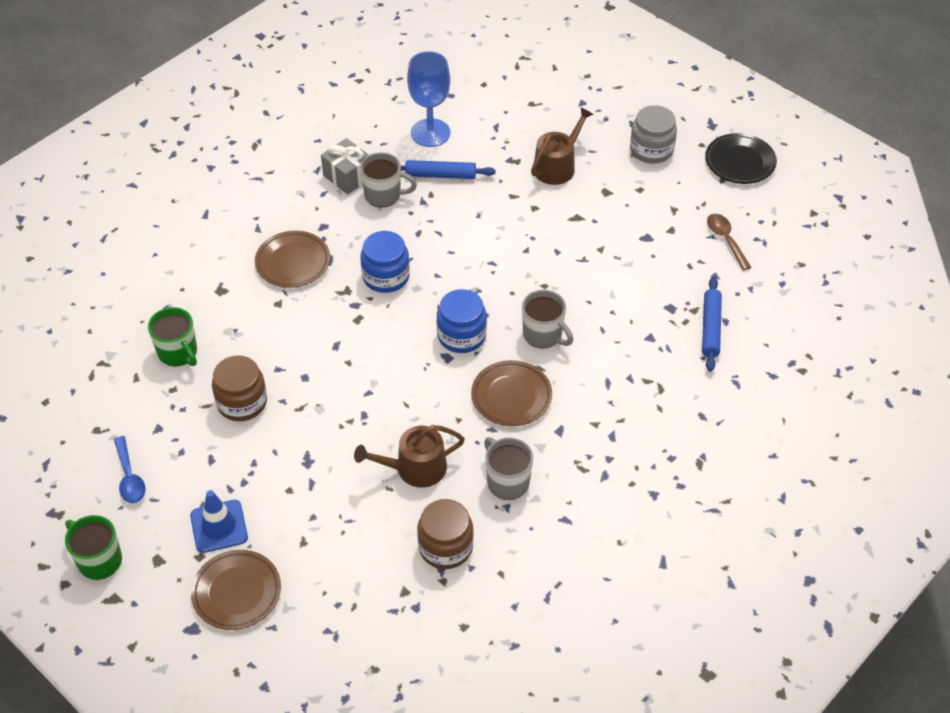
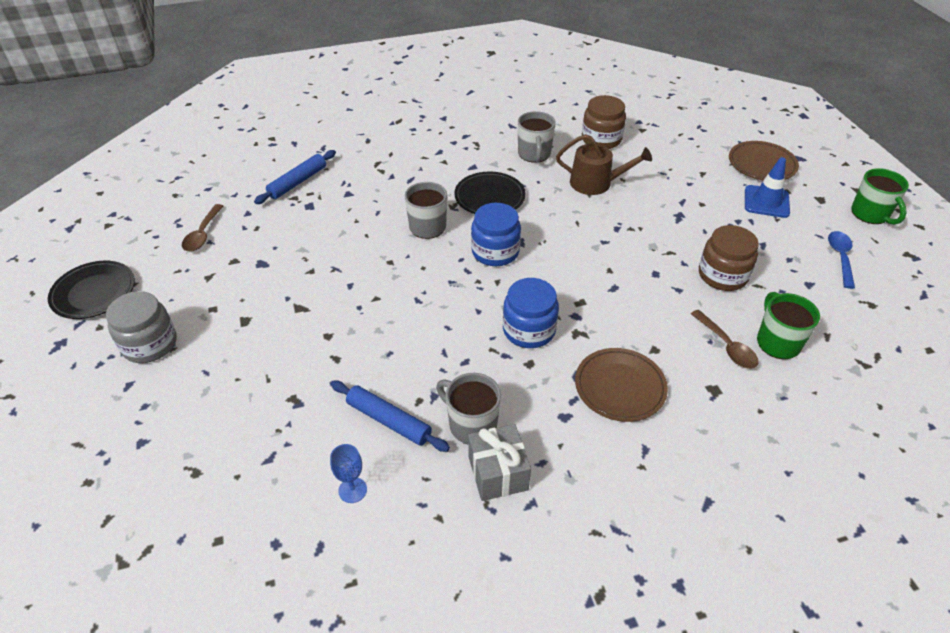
camera: 150 degrees left, 5 degrees down
(220, 331) = (726, 346): none -> brown spoon
(430, 133) = (352, 490): blue goblet -> blue goblet, size x0.49
(511, 396) = (489, 197): brown plate -> black plate
(557, 166) = (258, 371): brown watering can -> none

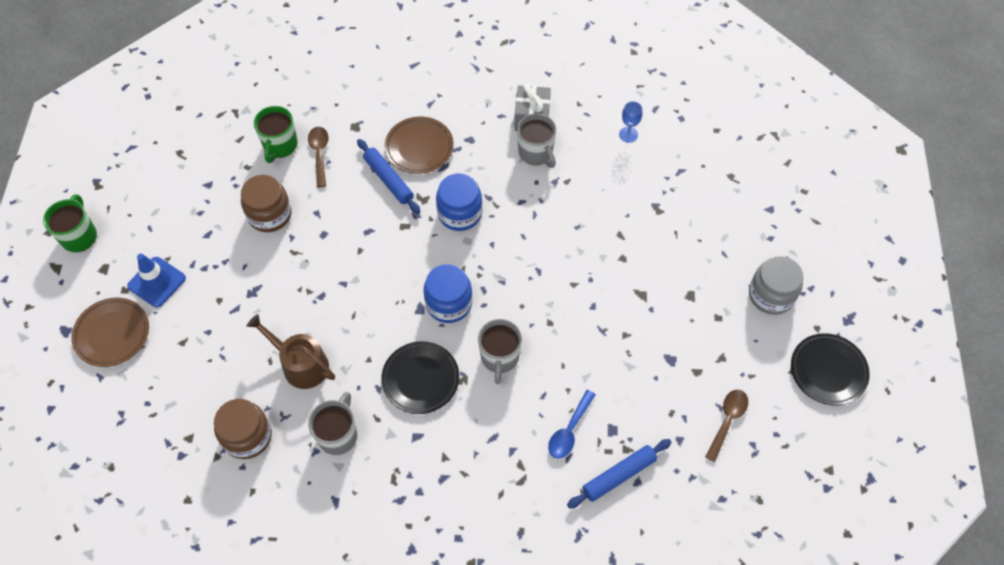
camera: 160 degrees left, 15 degrees up
(388, 420) = (592, 173): blue rolling pin -> blue rolling pin (388, 180)
(840, 257) = (156, 200): blue spoon -> blue spoon (569, 430)

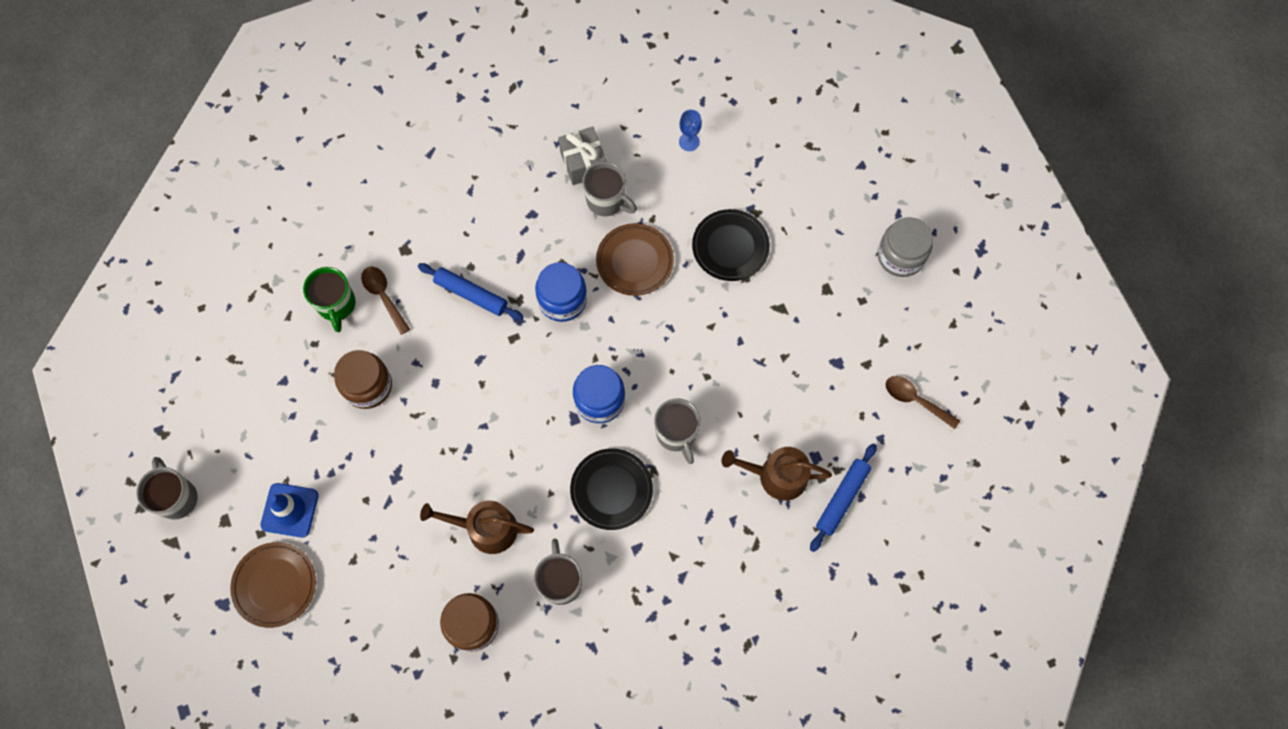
camera: 25 degrees left, 10 degrees up
(79, 236) = (177, 497): green mug -> grey mug
(419, 147) = (484, 245): brown plate -> brown plate (635, 261)
(569, 430) = (776, 476): blue spoon -> brown watering can
(727, 421) = (915, 400): brown spoon -> brown spoon turned 60 degrees counterclockwise
(828, 371) = (984, 310): black plate -> black plate (730, 247)

